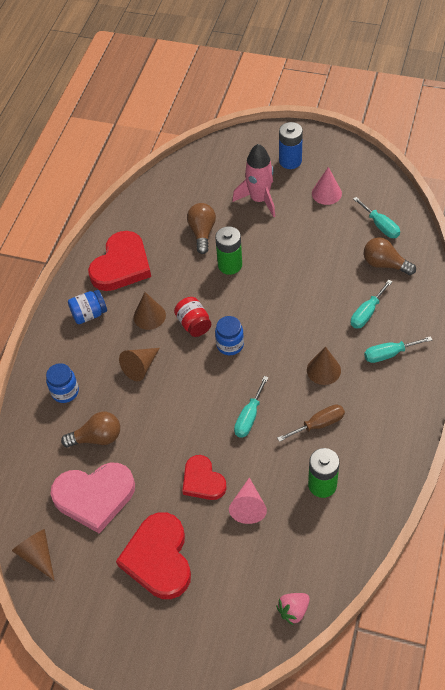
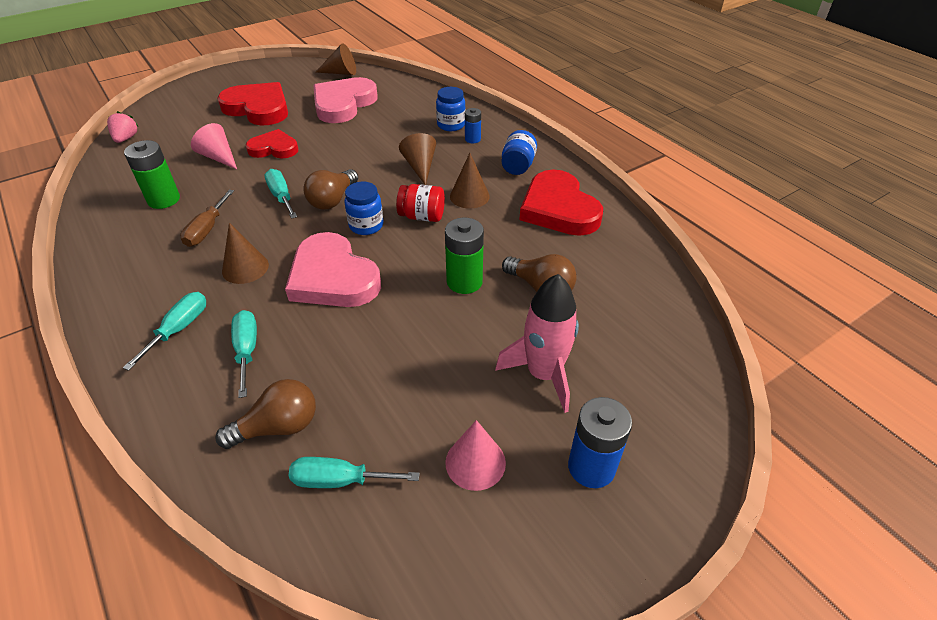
camera: 125 degrees right, 10 degrees down
(75, 363) = (472, 139): none -> blue battery
(97, 438) = (387, 122): brown light bulb -> brown light bulb (333, 200)
(286, 323) = (333, 277): none -> pink heart

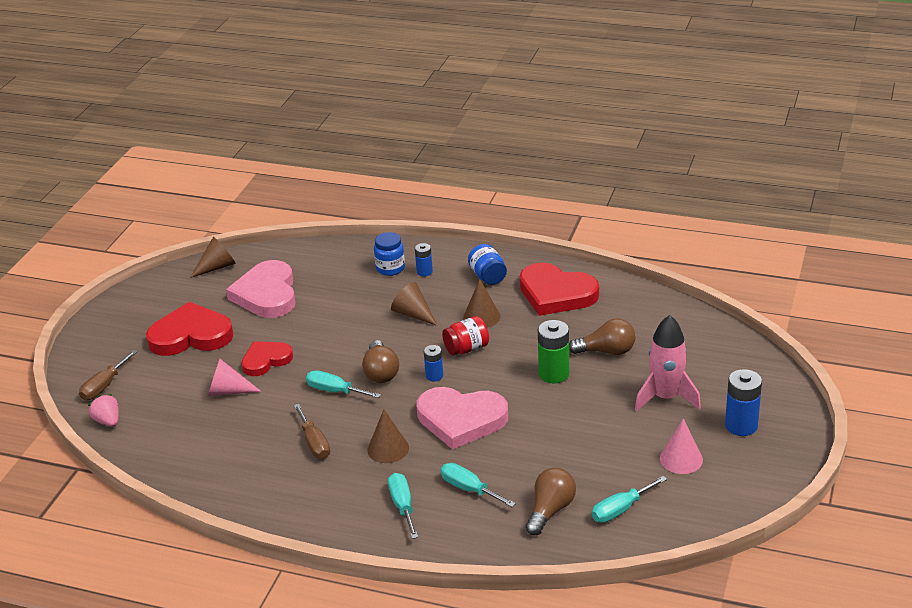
camera: 35 degrees left, 10 degrees down
(162, 115) = (104, 386): none -> brown screwdriver
(164, 200) = (238, 444): green battery -> none
(366, 225) = (434, 376): blue jar -> blue battery

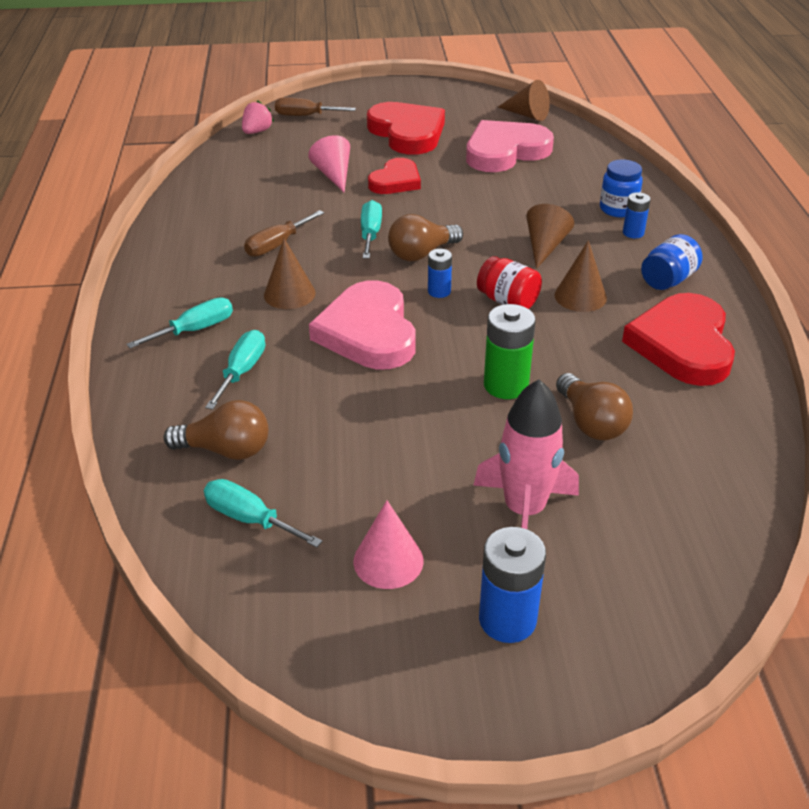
camera: 65 degrees right, 5 degrees up
(266, 360) = (396, 181): red heart -> red heart turned 90 degrees clockwise

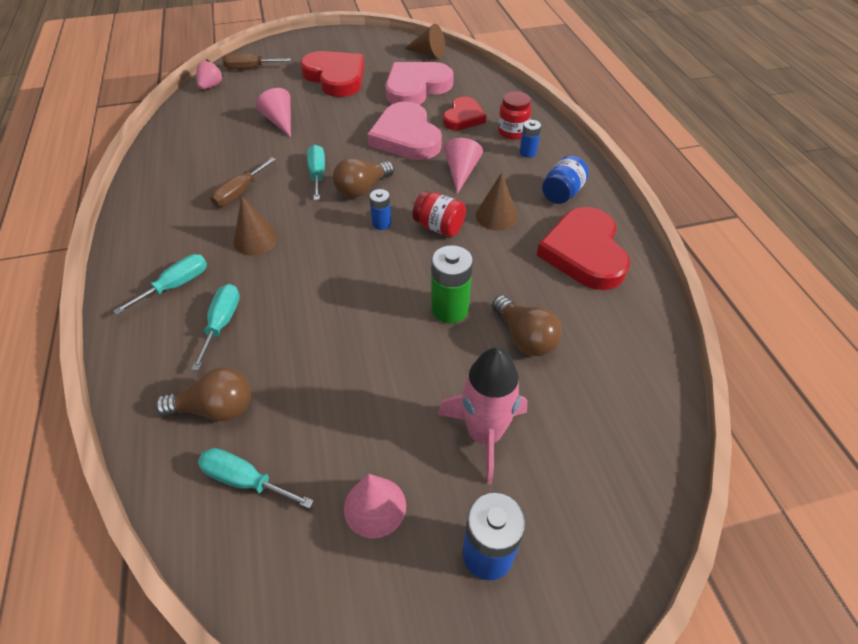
camera: 10 degrees left, 10 degrees up
(368, 332) = (327, 270): pink heart -> pink heart (406, 137)
(396, 181) = (332, 122): red heart -> red heart (463, 117)
(545, 246) = (461, 172): brown cone -> pink cone
(618, 209) = (512, 132): blue jar -> red jar

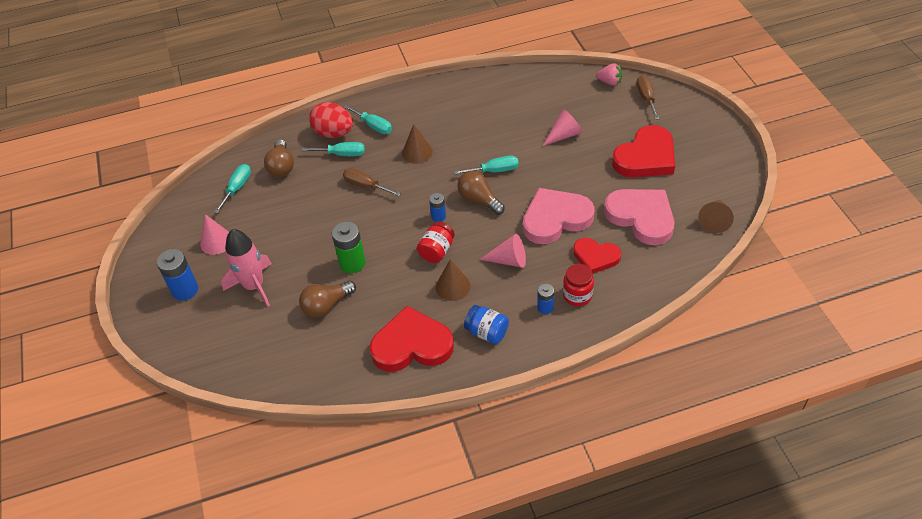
camera: 90 degrees right, 0 degrees up
(167, 335) = (334, 133): none -> red egg
(239, 193) = (467, 133): brown screwdriver -> brown screwdriver (365, 186)

